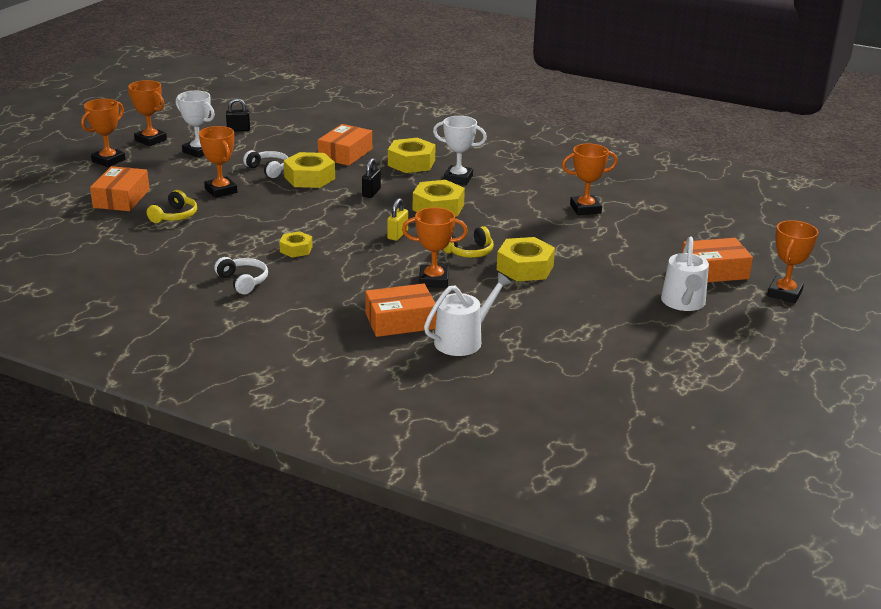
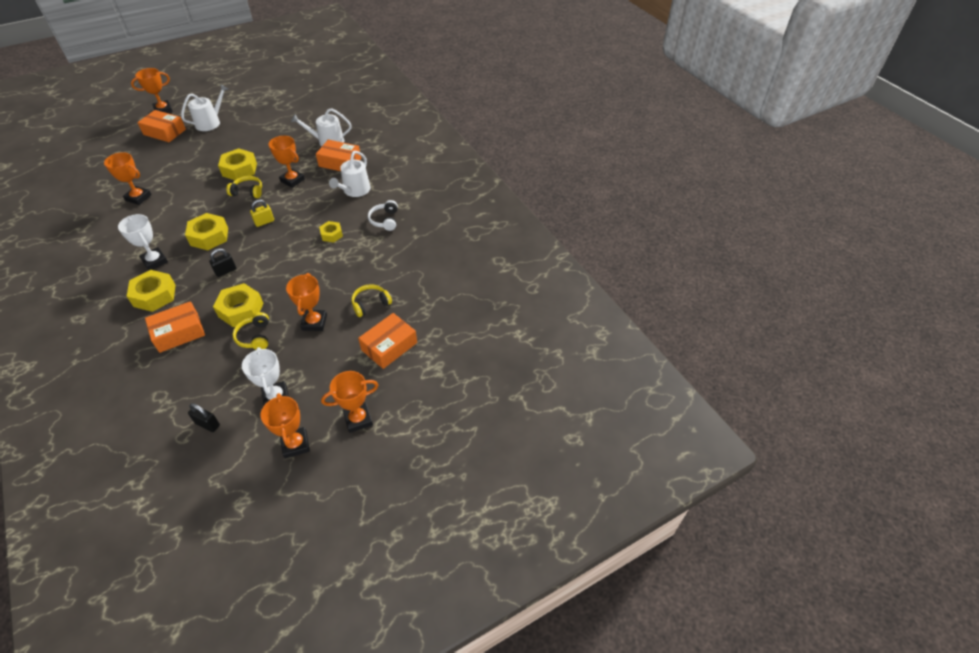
camera: 145 degrees left, 20 degrees up
(268, 169) = (255, 337): white headphones -> yellow headphones
(328, 297) = (355, 190): none -> white watering can

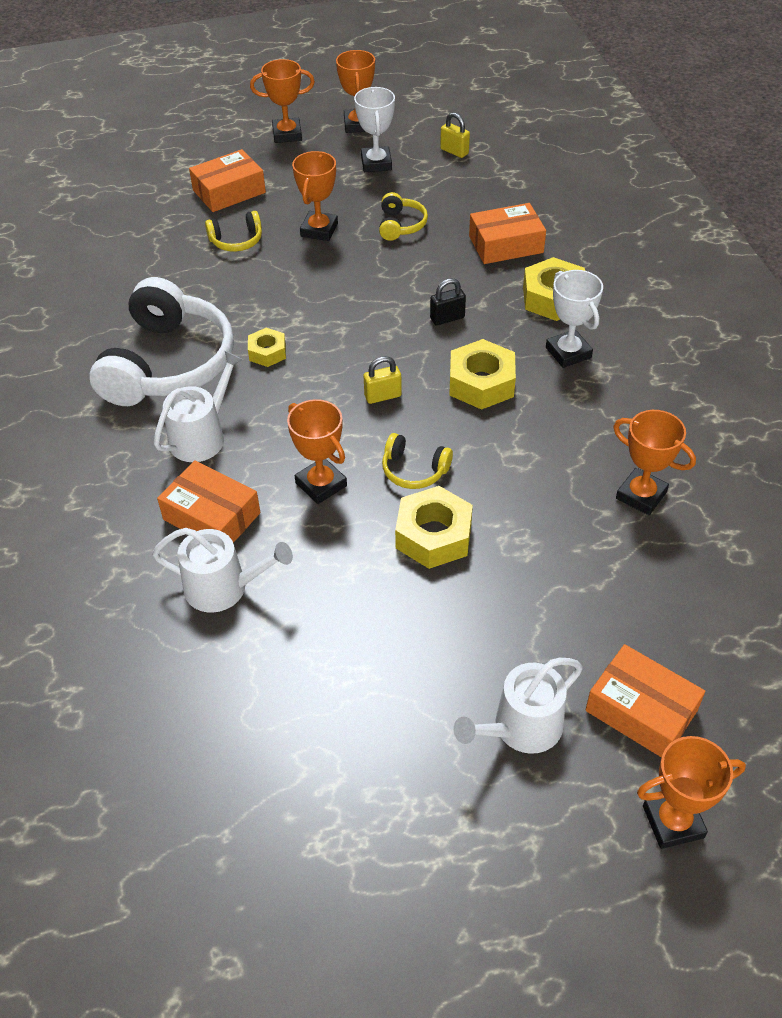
camera: 165 degrees left, 0 degrees up
(208, 424) = (454, 151): black padlock -> yellow padlock
(241, 310) = (421, 259): yellow nut -> none
(385, 220) = (168, 364): white headphones -> white headphones, size x2.28

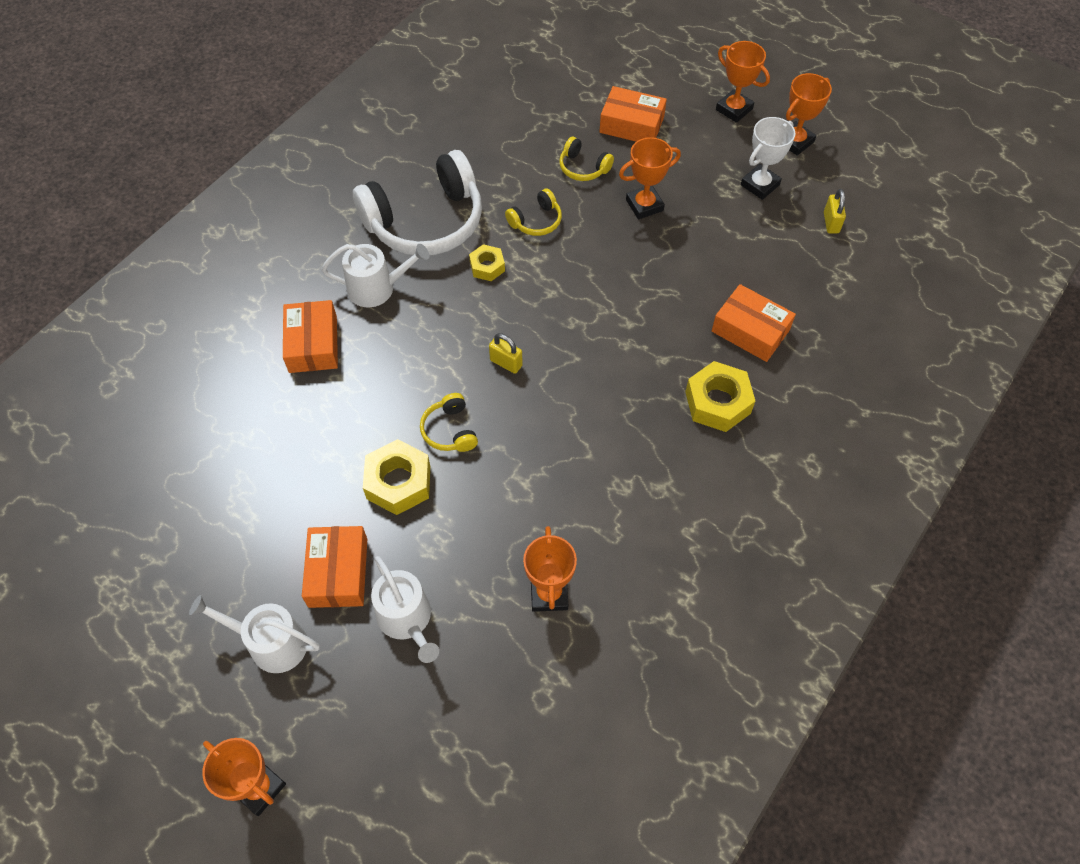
camera: 50 degrees right, 10 degrees up
(223, 587) = (260, 393): white watering can -> white watering can (407, 619)
(321, 484) = (390, 384): orange trophy -> none
(401, 225) = (702, 249): yellow headphones -> yellow headphones (536, 221)
(447, 318) = (625, 348): black padlock -> none
(481, 383) = (575, 415): yellow nut -> none
(568, 352) = (663, 451): white trophy -> none
(641, 710) = (339, 712): orange box -> orange box (338, 572)

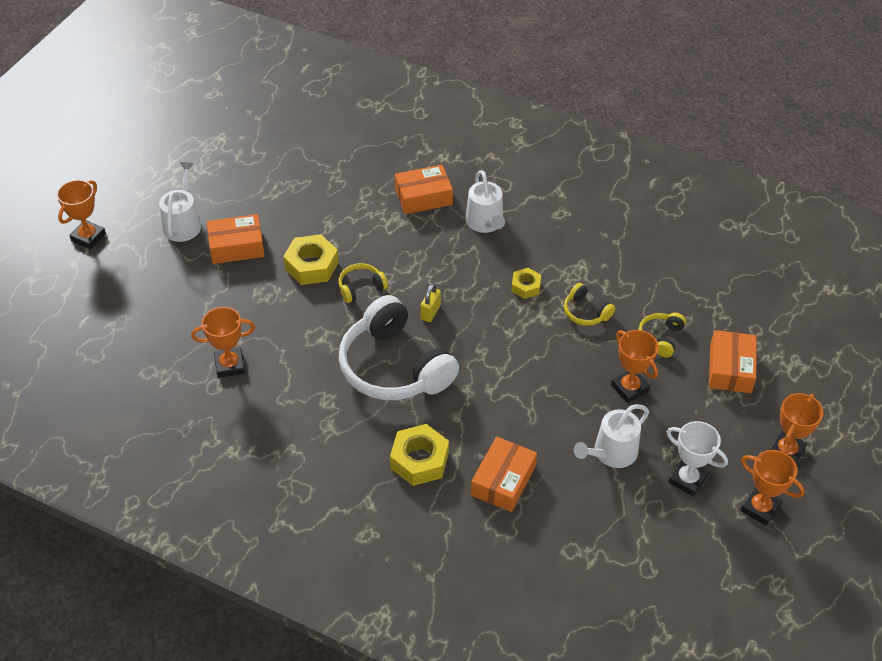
camera: 80 degrees right, 10 degrees down
(407, 619) = (204, 288): white watering can -> white watering can (611, 453)
(426, 222) = (562, 240): white headphones -> white headphones (394, 367)
(831, 223) = (656, 544): yellow padlock -> none

